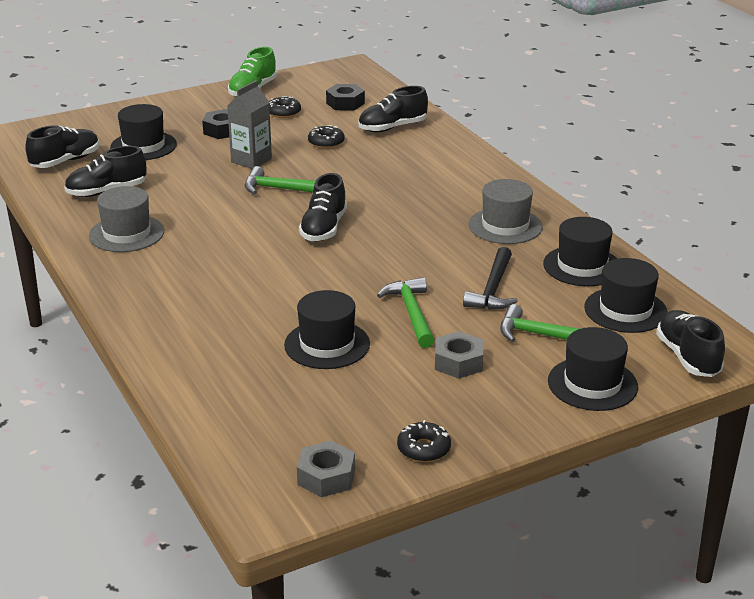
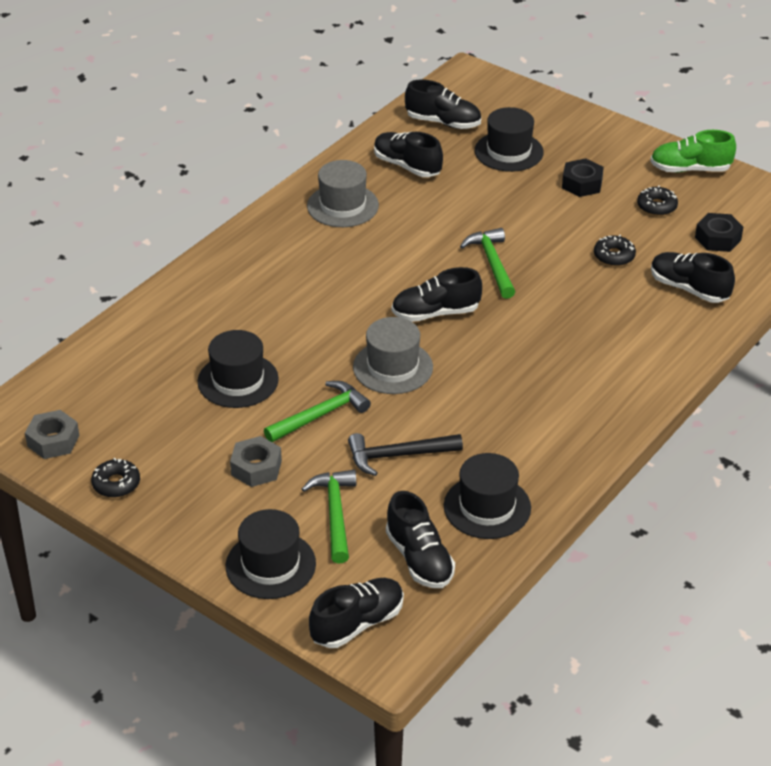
camera: 65 degrees right, 10 degrees up
(251, 160) = (534, 223): grey carton -> none
(505, 226) = (531, 430): grey hat -> grey hat (393, 367)
(625, 310) = (419, 559): black hat -> black shoe

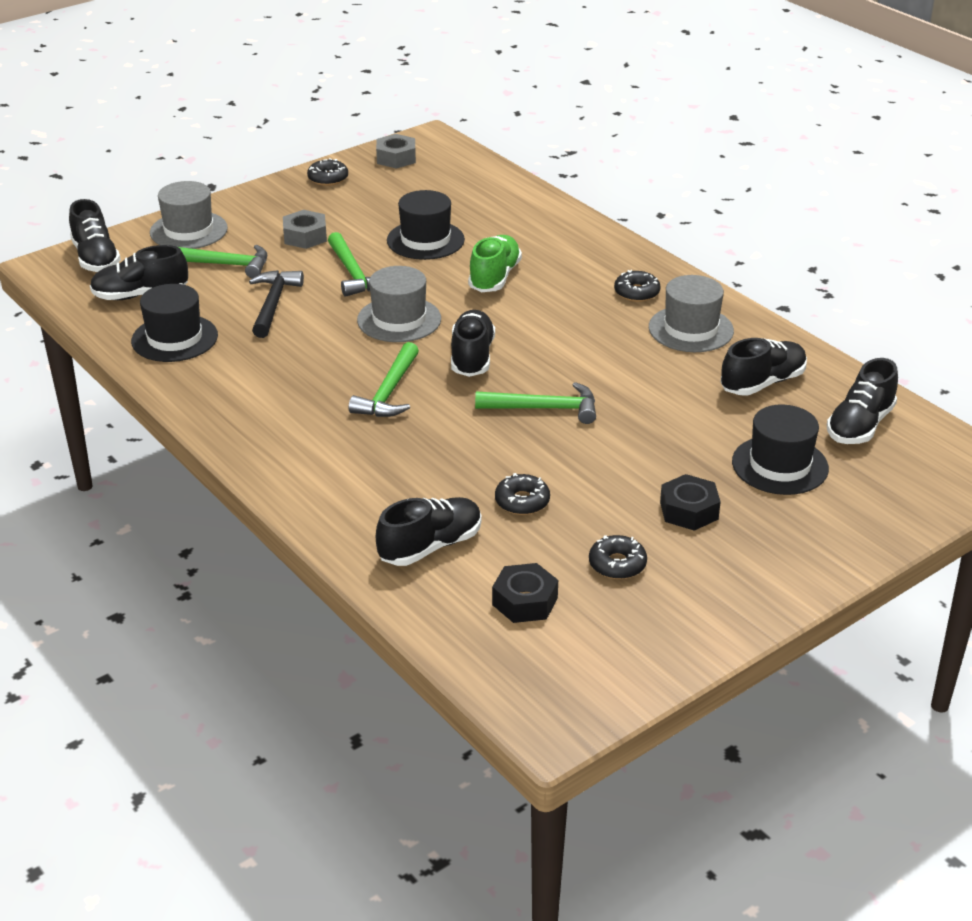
camera: 105 degrees right, 5 degrees down
(270, 565) = (188, 230): black hat -> grey hat
(293, 239) = (636, 292): none -> black donut
(509, 349) = (389, 392): none -> green hammer
(690, 169) = (700, 620): green shoe -> green shoe (494, 277)

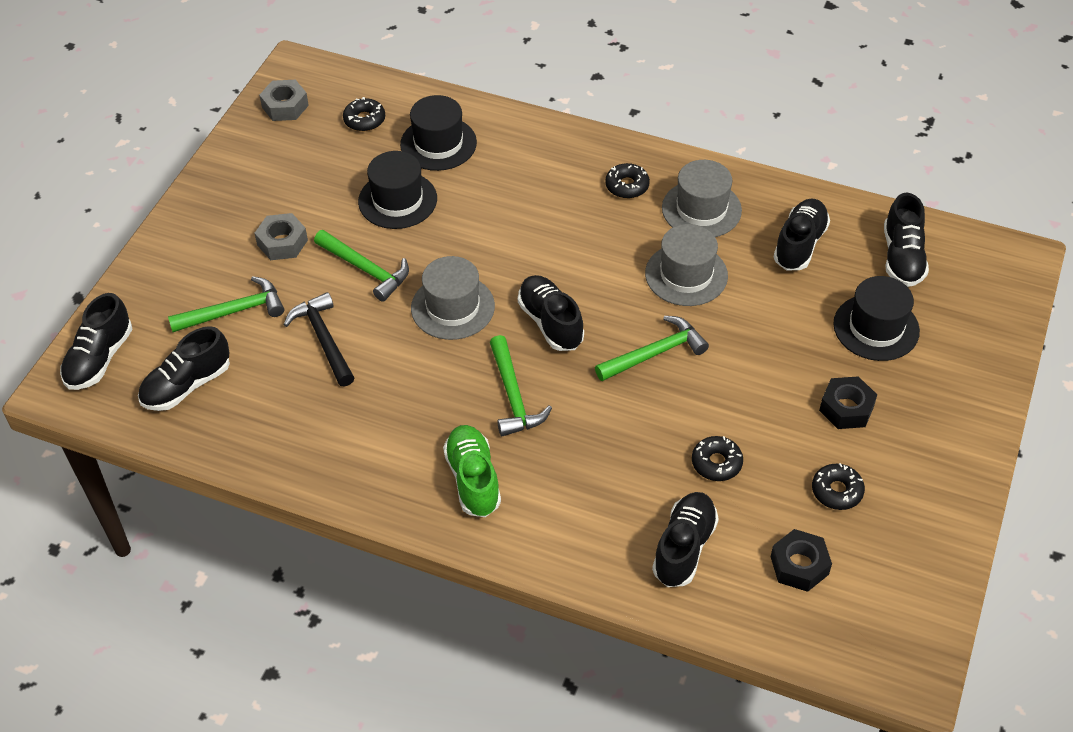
camera: 30 degrees left, 15 degrees up
(96, 258) = (99, 358): black shoe -> black shoe turned 75 degrees clockwise
(174, 338) = (267, 423): black hat -> black hat (438, 144)
(188, 230) = (162, 283): grey hat -> grey hat (686, 275)
(328, 178) = (241, 159): black donut -> black donut (364, 120)
(494, 277) = (495, 220): green shoe -> green shoe (473, 479)

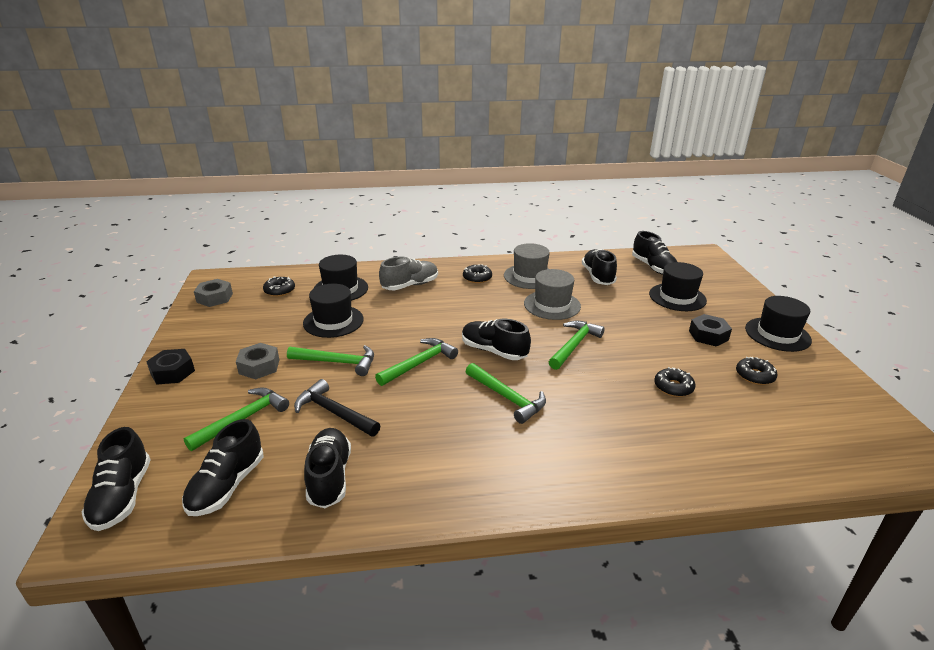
camera: 30 degrees left, 20 degrees down
(452, 307) = (419, 363): grey hat -> green hammer
(473, 479) = (527, 459): green shoe -> none
(528, 168) = (410, 285): none -> grey shoe
(684, 548) = (711, 442): black shoe -> black shoe (329, 477)
(799, 565) = (787, 423): black nut -> black nut (172, 372)
(946, 445) = (777, 334): none -> black hat

